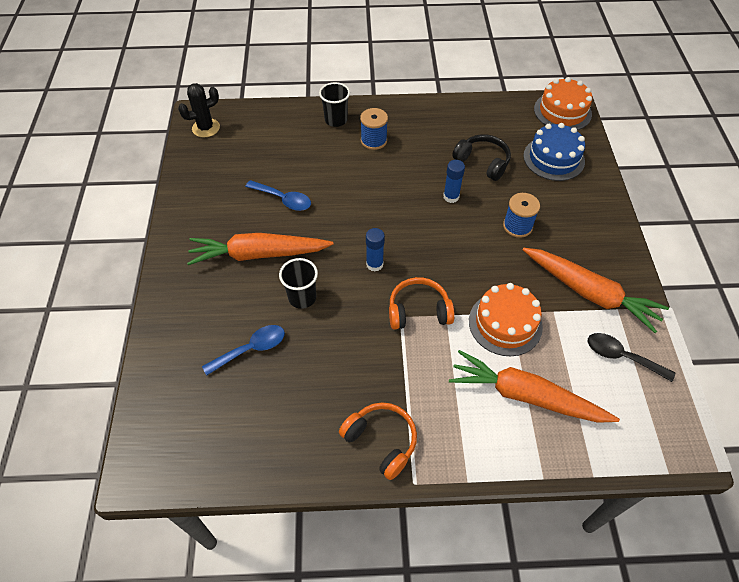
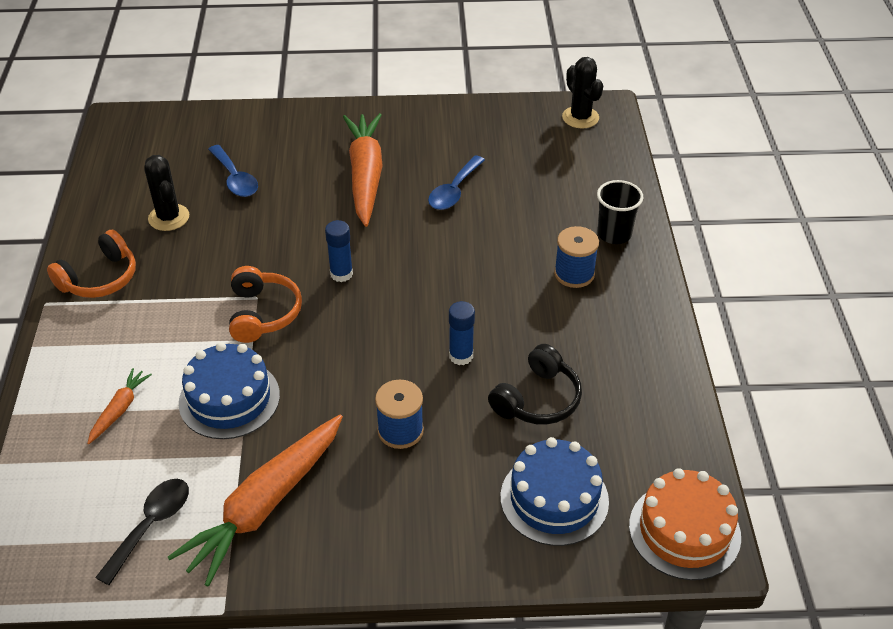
camera: 90 degrees right, 10 degrees down
(301, 396) = (169, 217): none -> black cactus
(302, 297) = (298, 213): black cup -> none
(505, 323) = (229, 399): orange cake -> blue cake
(526, 396) = (119, 410): orange carrot -> orange carrot, size x0.47

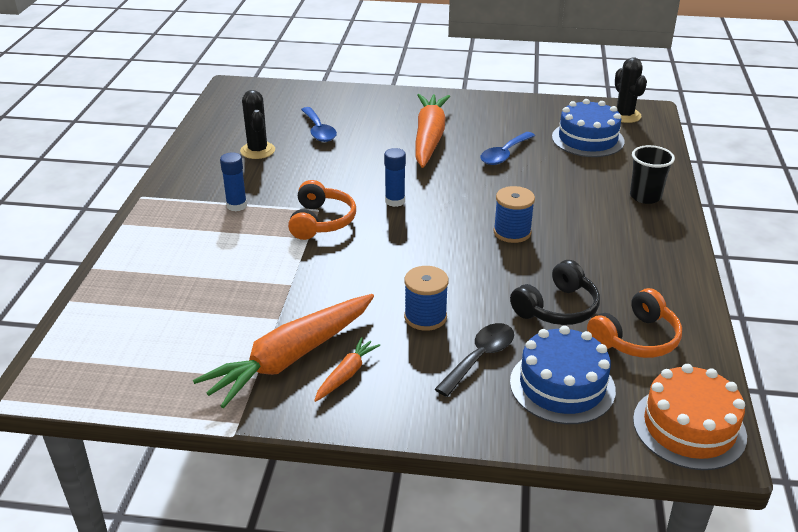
camera: 10 degrees right, 10 degrees down
(100, 278) = (190, 185): orange headphones -> orange headphones (636, 339)
(119, 410) = (182, 275): orange carrot -> orange carrot (346, 375)
(151, 526) = (186, 361): black spoon -> black spoon (480, 358)
(229, 399) = (278, 277): blue cake -> blue cake (587, 139)
(461, 356) = (491, 269): blue glue stick -> blue glue stick (236, 206)
(574, 274) = (604, 221): blue spool -> blue spool (512, 232)

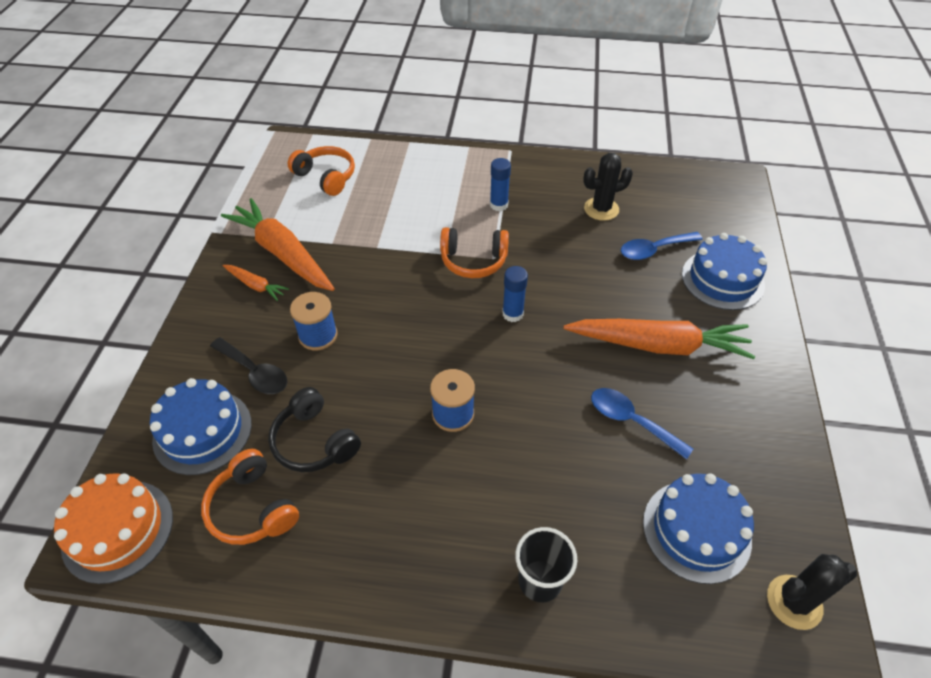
camera: 90 degrees right, 15 degrees up
(143, 334) = (326, 177): none -> orange headphones
(357, 106) = (722, 279): none -> blue cake

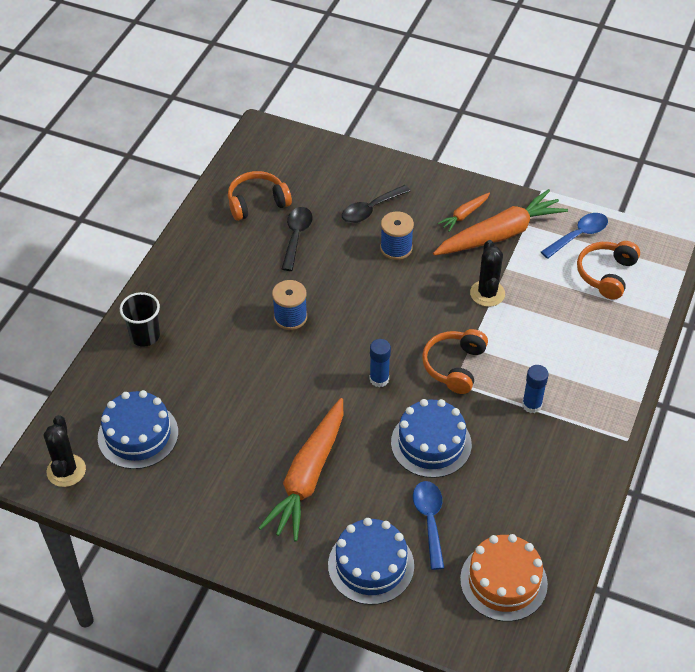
camera: 105 degrees right, 0 degrees up
(118, 530) = (267, 143): orange cake -> orange cake (503, 581)
(202, 431) = (327, 181): blue cake -> blue cake (431, 443)
(314, 441) = (296, 236): black headphones -> black spoon
(326, 177) = (606, 274): orange headphones -> orange headphones turned 150 degrees clockwise
(601, 209) = (504, 494): black cactus -> black cactus (487, 293)
(631, 421) = (240, 428): blue spoon -> blue spoon (578, 235)

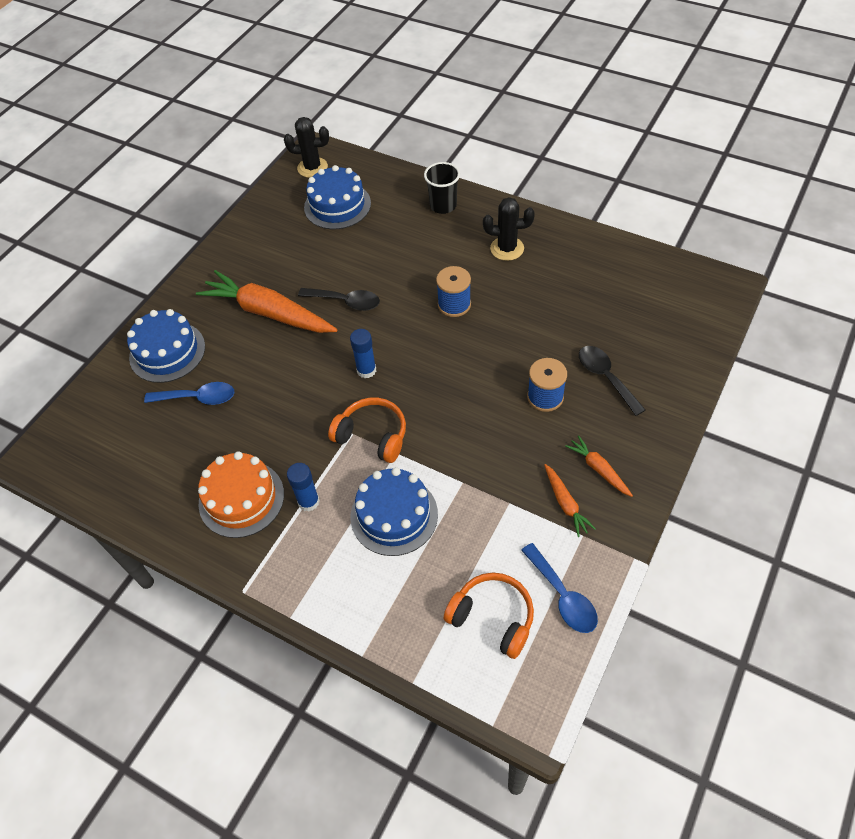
camera: 100 degrees right, 5 degrees up
(257, 202) = (614, 281): orange headphones -> none
(296, 236) = (564, 312): black spoon -> black spoon (345, 302)
(431, 443) = (281, 406): blue cake -> blue cake (394, 515)
(487, 293) = (471, 478): black cactus -> black cactus (507, 248)
(499, 234) = (565, 503): orange carrot -> orange carrot, size x0.47
(503, 581) = (117, 449): orange cake -> orange cake (241, 498)

